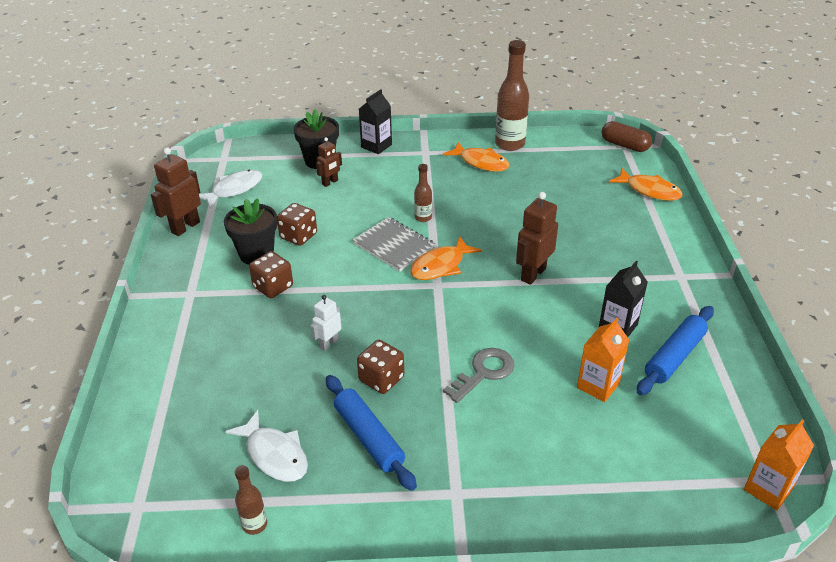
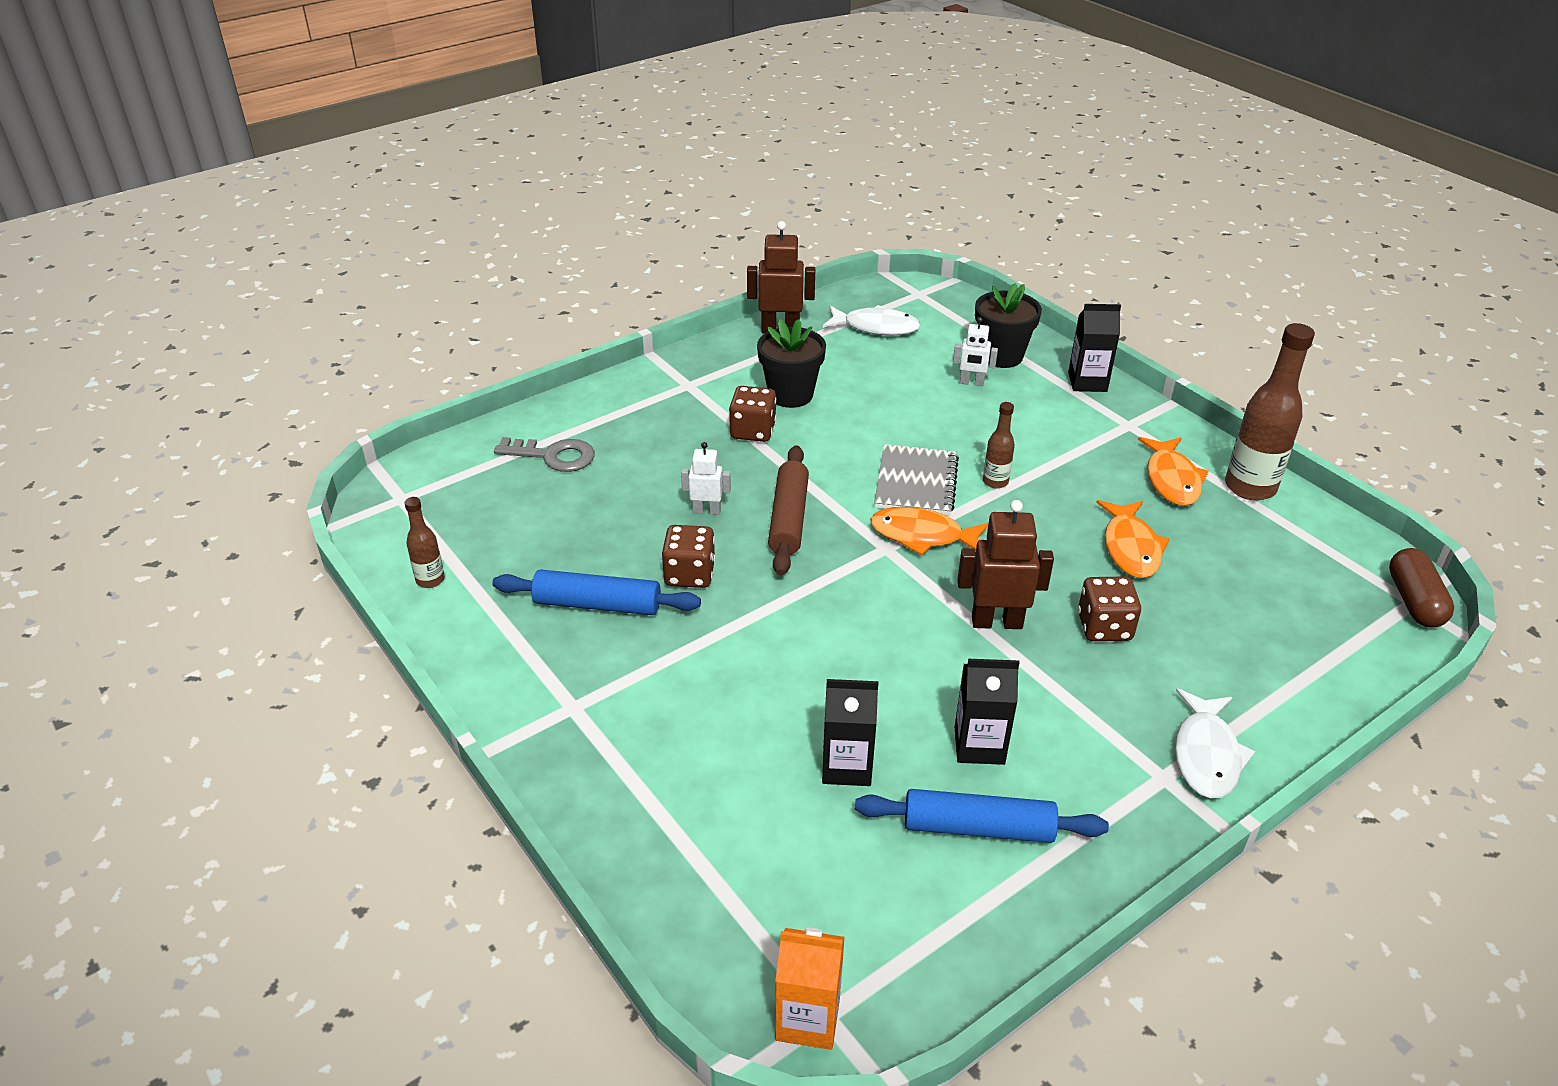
camera: 55 degrees right, 0 degrees up
(274, 455) = (523, 550): white fish -> white fish (1206, 755)
(298, 236) = (852, 407): brown dice -> brown dice (1104, 627)
(330, 182) = (971, 383): brown robot -> white robot
(368, 437) = (597, 604): blue rolling pin -> blue rolling pin turned 75 degrees clockwise
(373, 311) = (789, 519): none -> brown rolling pin
(483, 372) = (774, 651): grey key -> grey key (553, 456)
(598, 385) = (846, 766): orange carton -> black carton
(649, 190) = (1332, 670): orange fish -> orange fish (1131, 548)

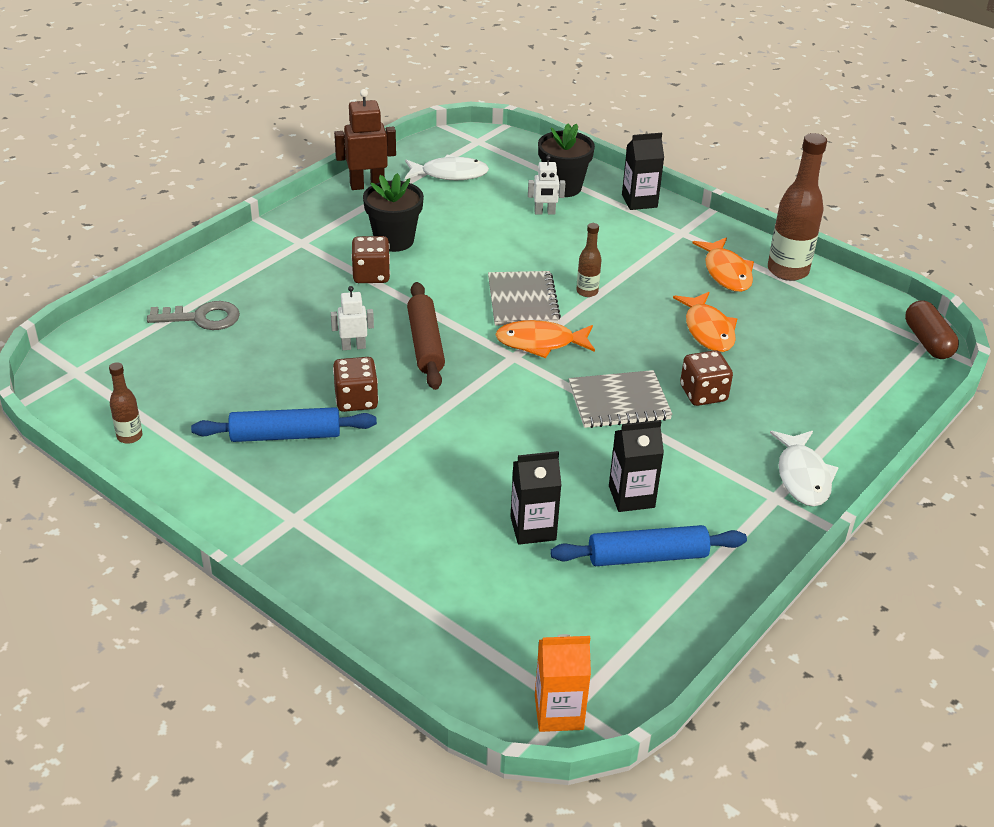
camera: 15 degrees left, 0 degrees up
(996, 622) = (619, 402): brown robot -> grey notebook

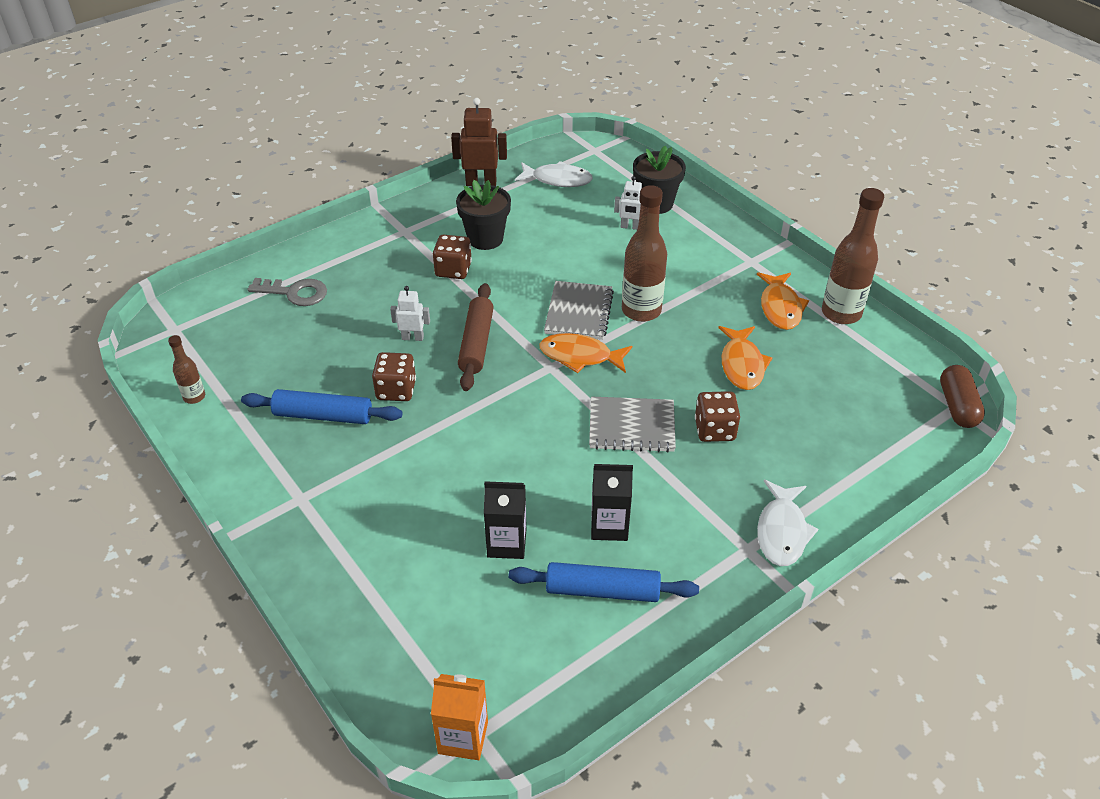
camera: 15 degrees right, 5 degrees up
(587, 292) = (641, 310): brown bottle -> brown bottle, size x1.96
(639, 201) = (722, 225): black carton -> none

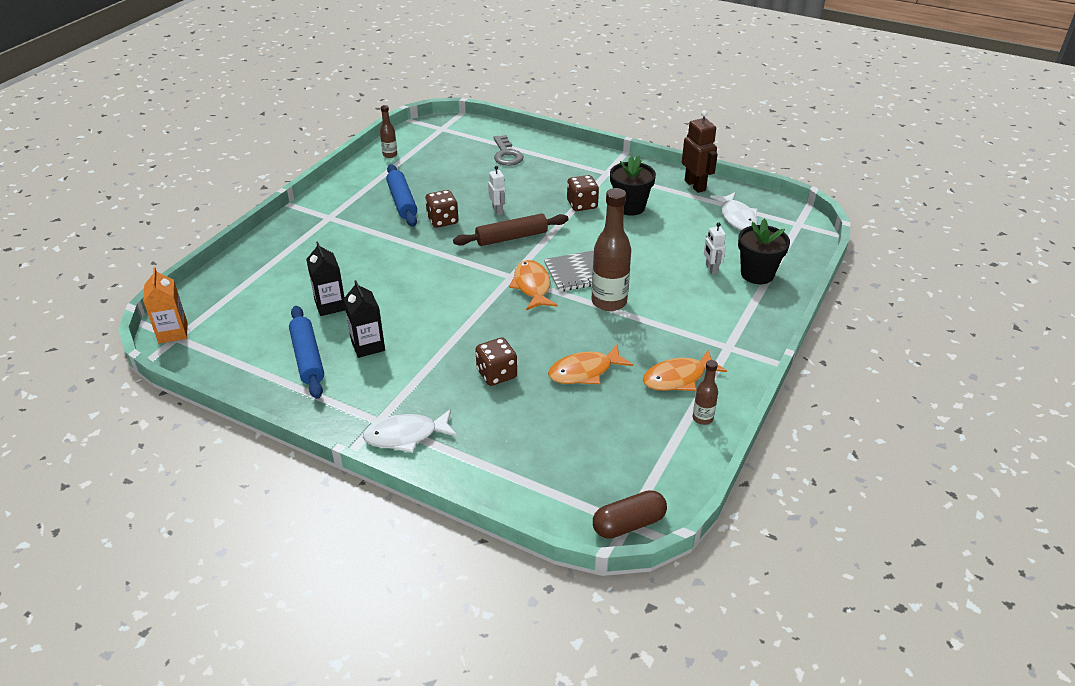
camera: 65 degrees right, 5 degrees down
(631, 426) = (473, 331): grey notebook -> none
(841, 313) = (702, 418): brown bottle -> brown bottle, size x0.51

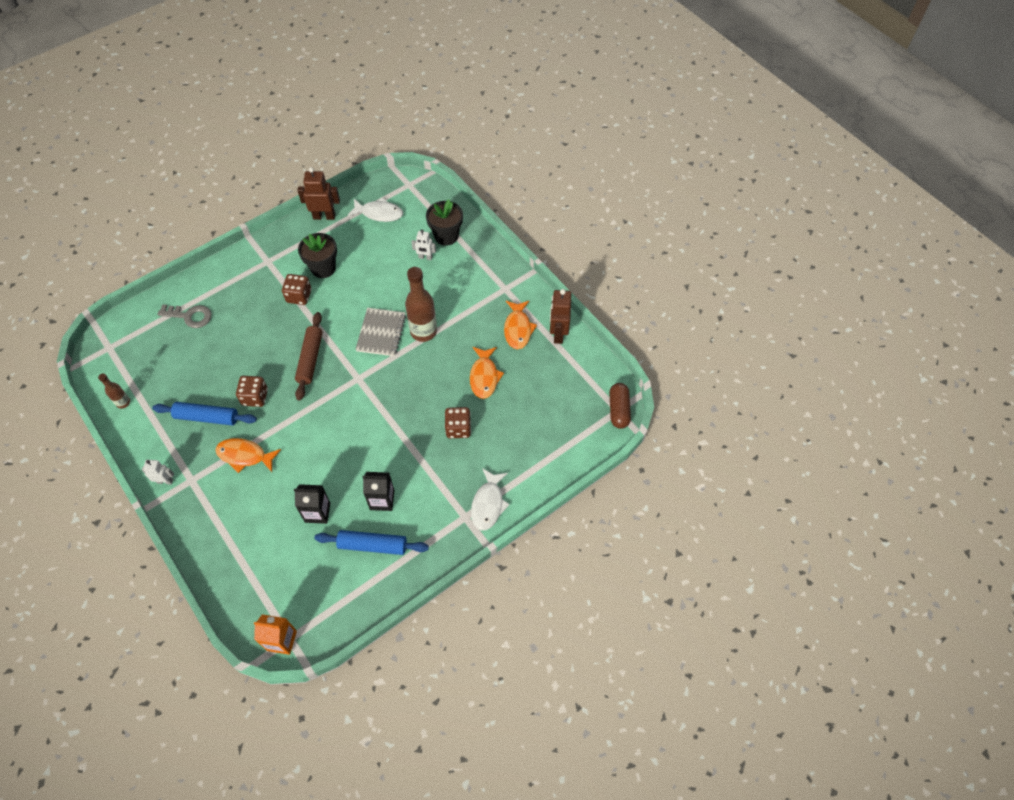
camera: 65 degrees left, 20 degrees up
(498, 210) = (268, 354): white robot -> white robot (165, 481)
(532, 286) = (378, 370): orange fish -> orange fish (245, 455)
(702, 418) = (558, 334): brown bottle -> brown robot

